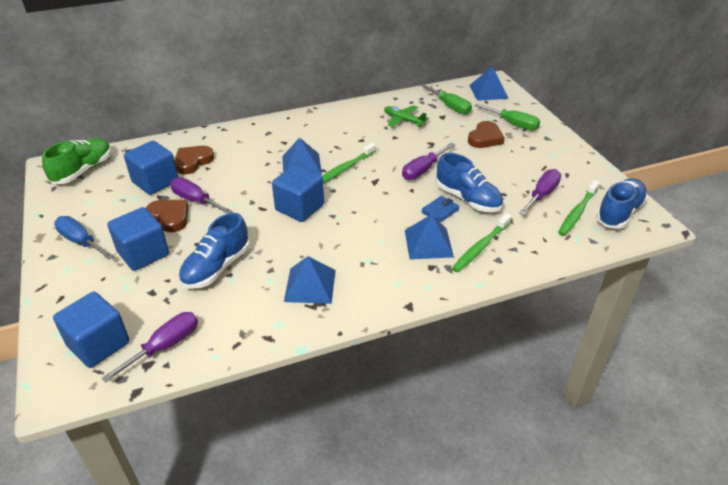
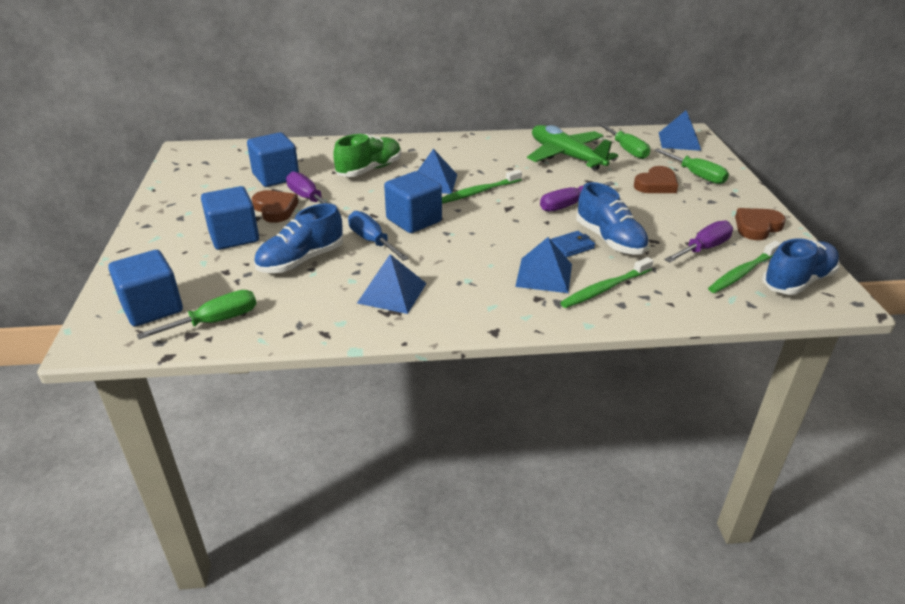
camera: 15 degrees right, 5 degrees down
(81, 241) = (179, 217): blue screwdriver -> blue screwdriver (372, 241)
(83, 170) = (211, 158): green shoe -> green shoe (369, 170)
(165, 346) = (215, 321): purple screwdriver -> green screwdriver
(193, 162) = (321, 164): brown heart -> brown heart (757, 227)
(403, 120) = (566, 156): green plane -> green plane, size x1.78

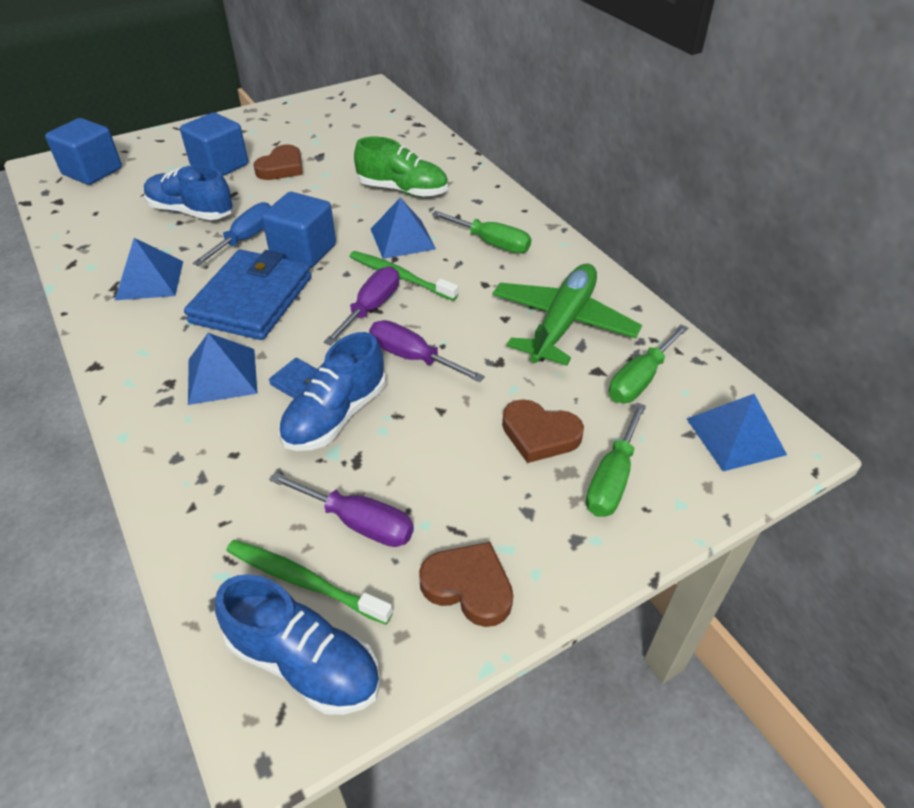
camera: 65 degrees right, 10 degrees up
(215, 321) = (78, 205): green screwdriver -> green screwdriver (491, 243)
(276, 177) = (348, 146): blue cube -> none
(308, 198) = (314, 177): purple screwdriver -> purple screwdriver (371, 308)
(460, 250) = (252, 300): none -> blue wallet
(604, 289) = (207, 435): green toothbrush -> none

